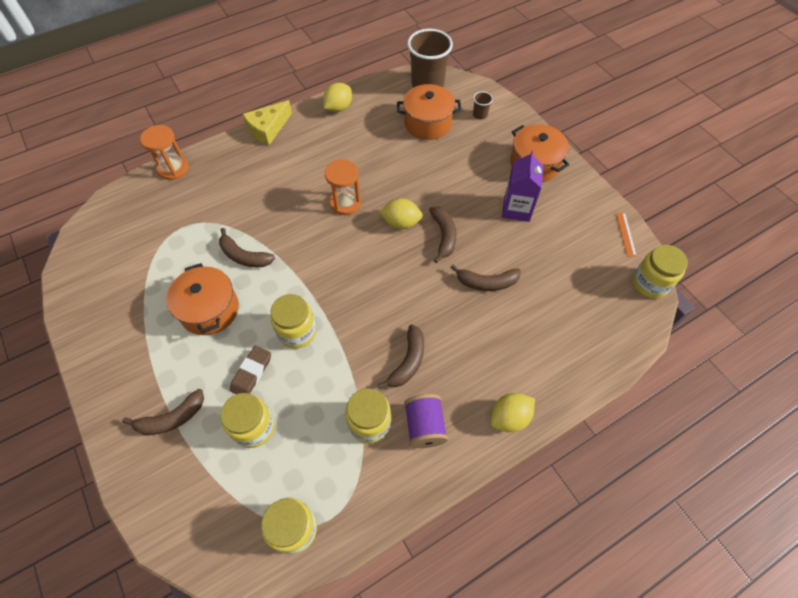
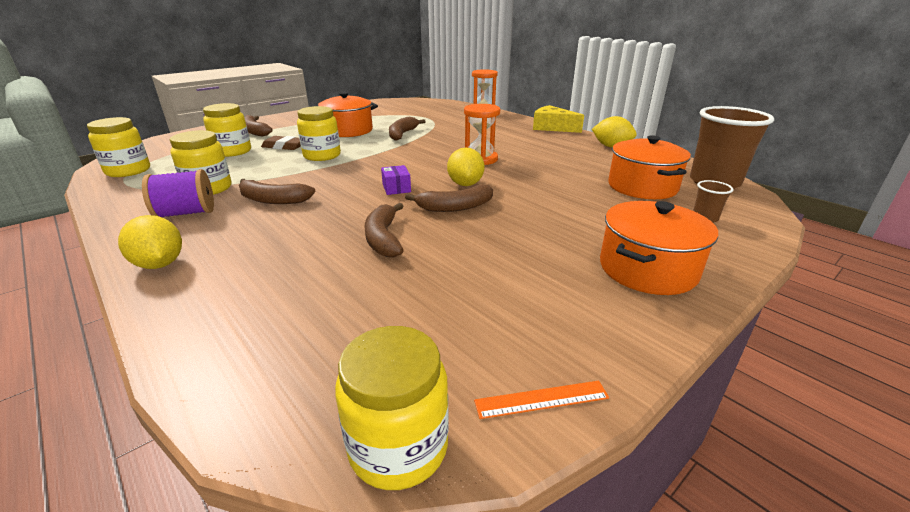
camera: 80 degrees right, 30 degrees down
(400, 270) = (396, 188): none -> purple box
(516, 209) = (532, 256): purple carton -> none

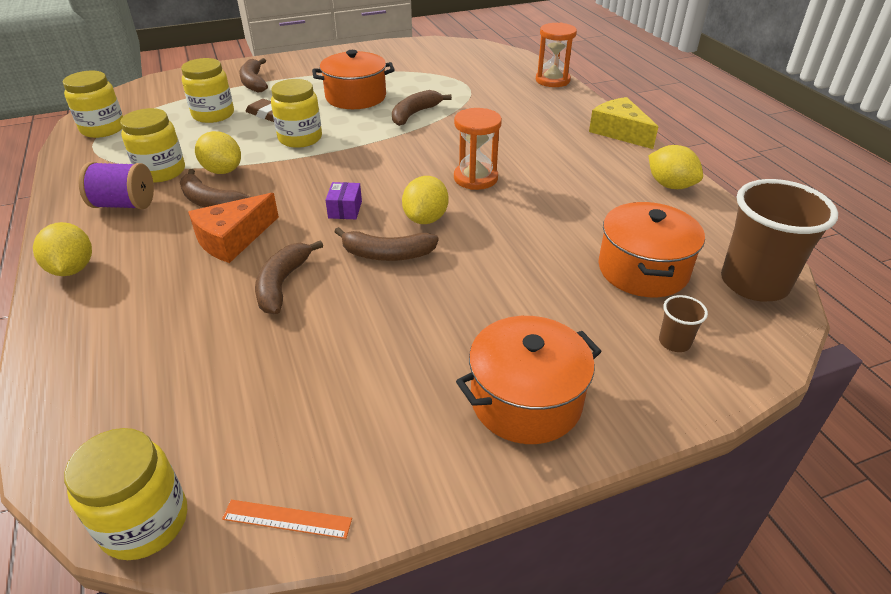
camera: 20 degrees right, 10 degrees up
(268, 181) = (222, 170): none -> yellow lemon
(313, 219) = (233, 239): none -> orange cheese

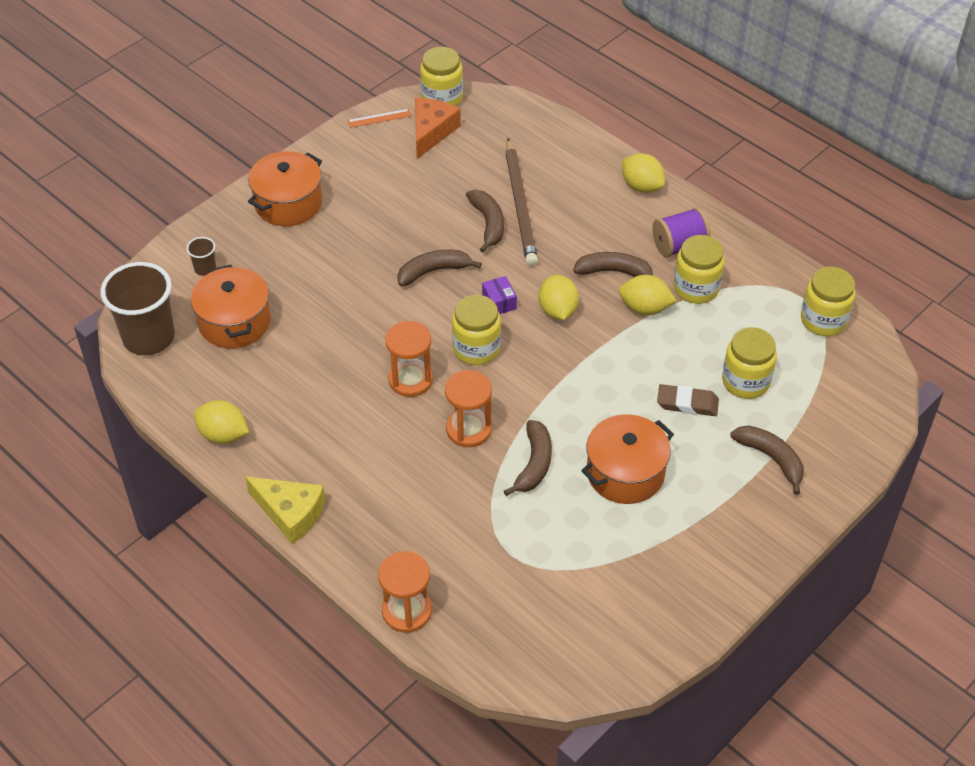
camera: 155 degrees right, 10 degrees up
(225, 292) = (520, 205): none -> brown pencil
(233, 239) = (559, 245): orange cheese -> orange cheese (431, 132)
(300, 138) = (619, 377): yellow jar -> yellow jar (476, 349)
(425, 219) = (426, 315): yellow lemon -> yellow lemon (557, 310)
(448, 140) = (468, 429): none -> orange hourglass

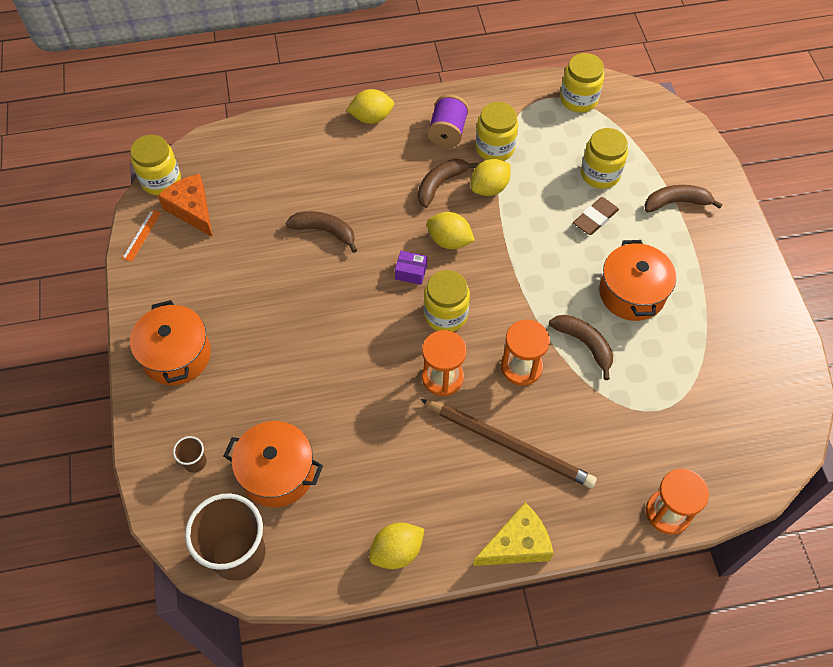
camera: 55 degrees left, 10 degrees up
(433, 271) = (343, 296): brown banana -> none
(520, 205) = (324, 200): brown pencil -> brown pencil (509, 444)

